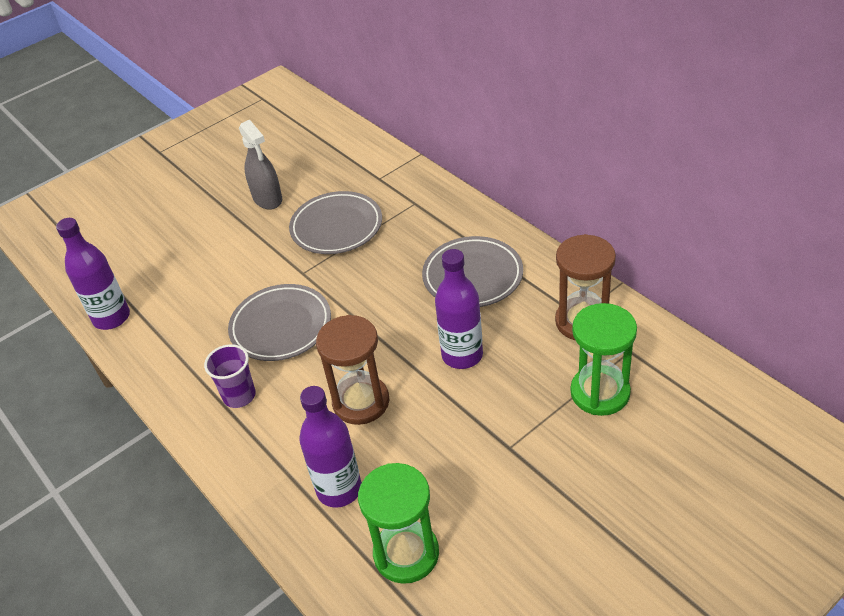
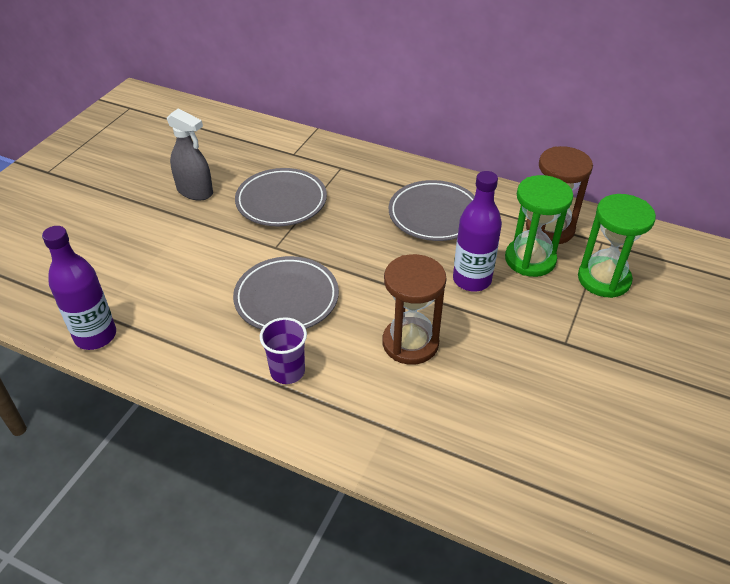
camera: 30 degrees left, 0 degrees up
(339, 489) = (445, 425): purple bottle -> none
(406, 553) = (545, 460): green hourglass -> green hourglass (530, 259)

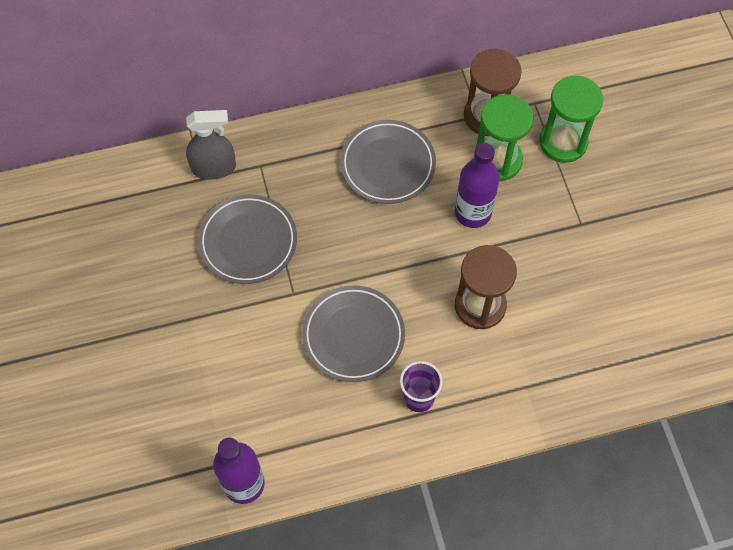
camera: 40 degrees left, 20 degrees up
(195, 191) = (159, 286): grey spray bottle -> grey spray bottle (214, 168)

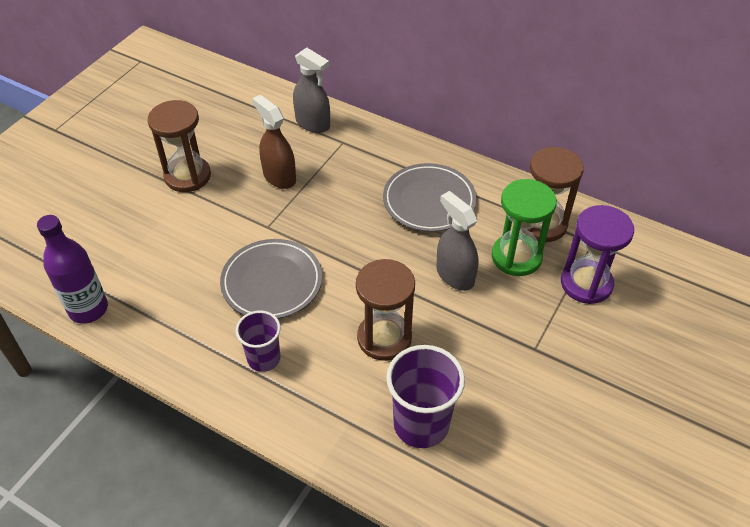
camera: 45 degrees right, 15 degrees down
(171, 306) = (187, 176): none -> brown hourglass
(248, 242) = (279, 177): grey plate -> brown spray bottle
(472, 213) = (454, 275): purple bottle -> grey spray bottle
(563, 142) = (586, 283): green hourglass -> purple hourglass
(569, 345) = (421, 424): none -> purple cup

